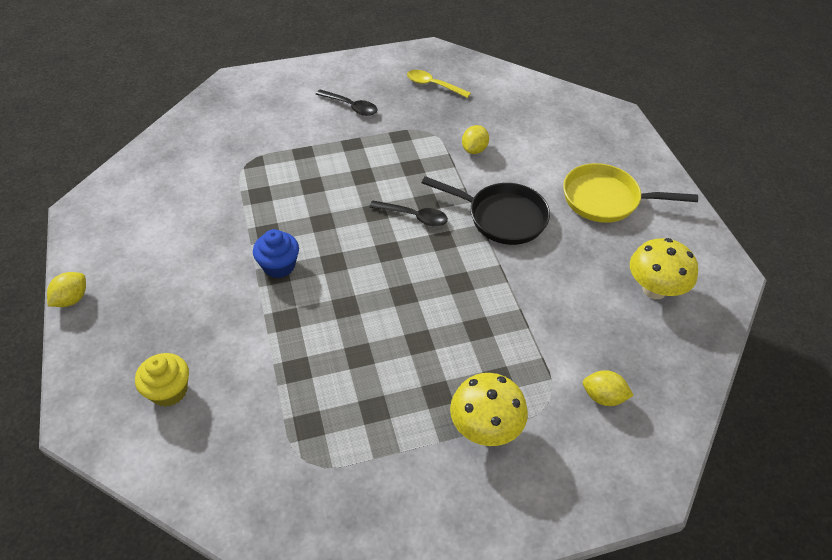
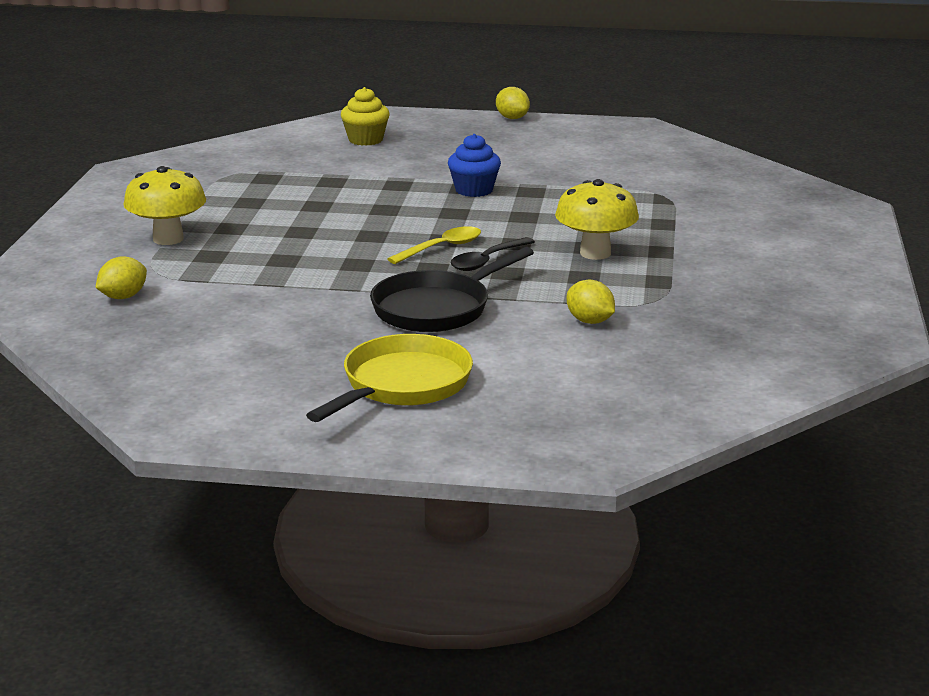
camera: 115 degrees right, 25 degrees down
(351, 107) = (748, 263): black spoon -> none
(433, 85) = (774, 325): yellow spoon -> yellow spoon (442, 248)
(654, 289) = (215, 367): yellow mushroom -> yellow mushroom (595, 253)

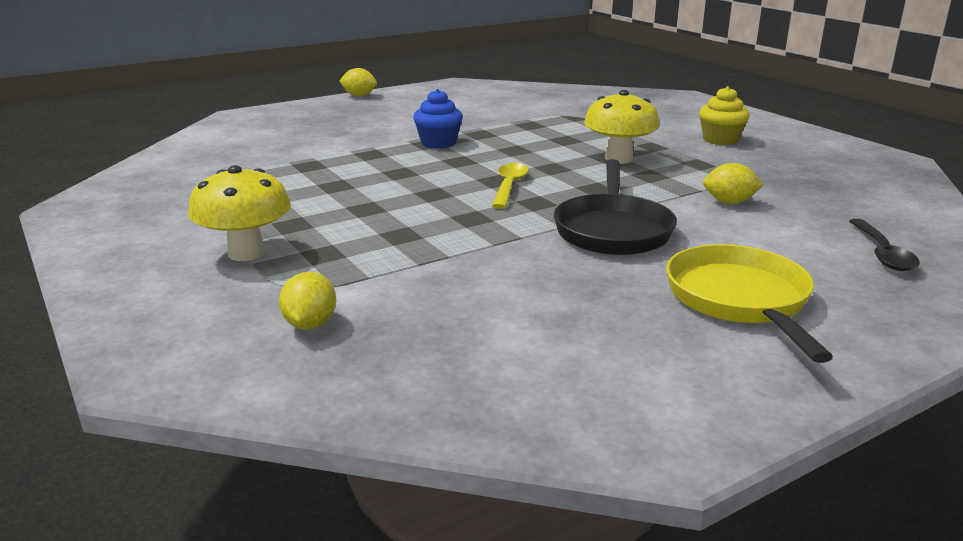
camera: 40 degrees left, 0 degrees up
(365, 140) = (273, 131): yellow cupcake -> yellow cupcake (720, 140)
(487, 261) = (563, 185): black spoon -> black spoon (882, 253)

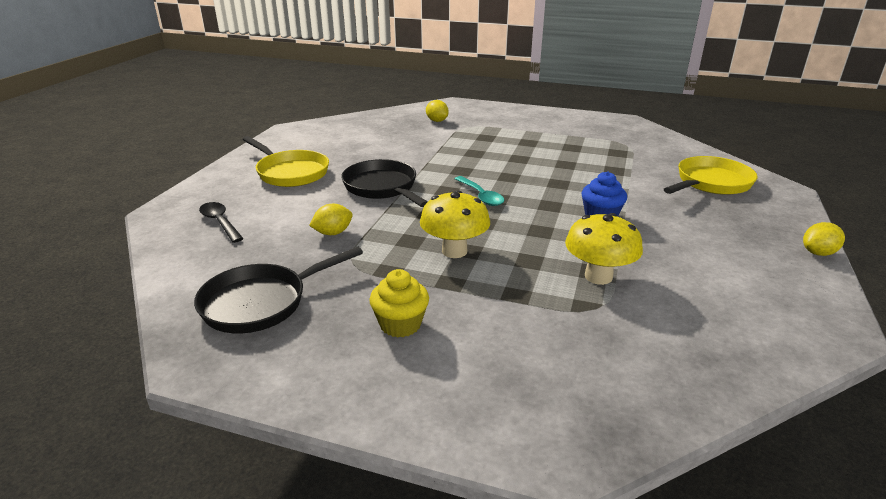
camera: 140 degrees right, 5 degrees up
(246, 253) = (512, 129): yellow mushroom -> yellow mushroom (598, 276)
(270, 133) = (711, 183): none -> yellow pan
(509, 186) = (481, 196): yellow spoon -> turquoise spoon
(836, 175) = (261, 303): none -> black pan

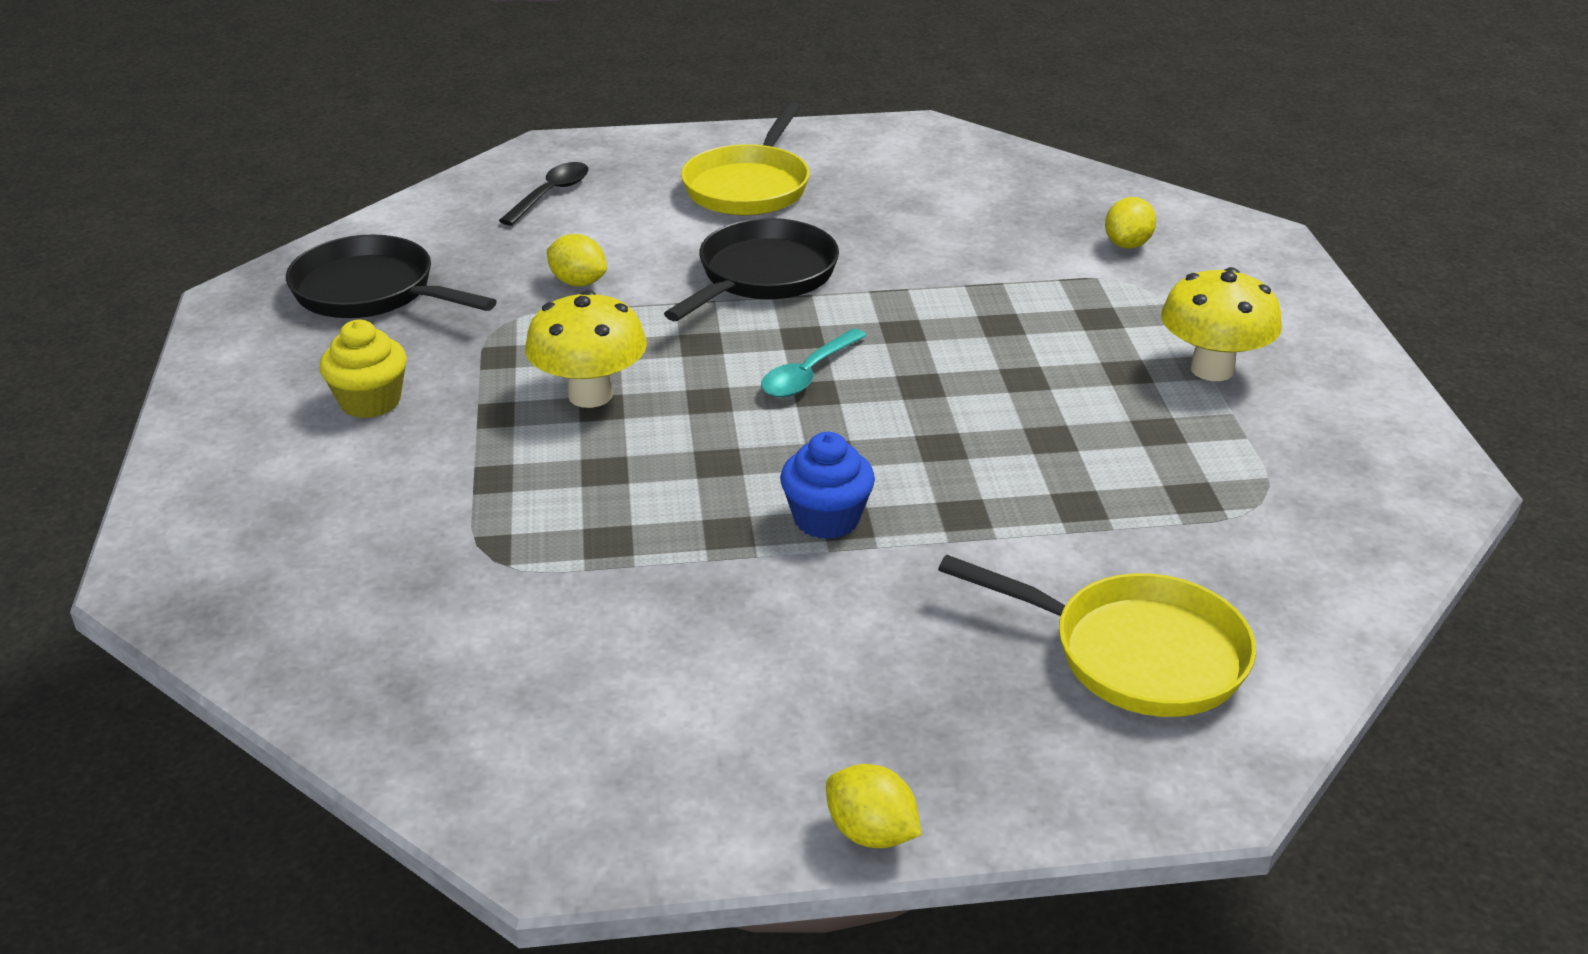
camera: 65 degrees right, 5 degrees up
(598, 276) = (593, 548): yellow mushroom -> yellow mushroom (1212, 369)

